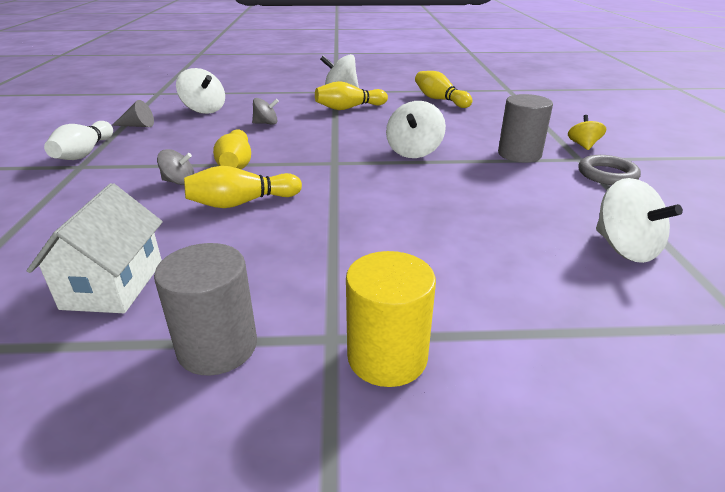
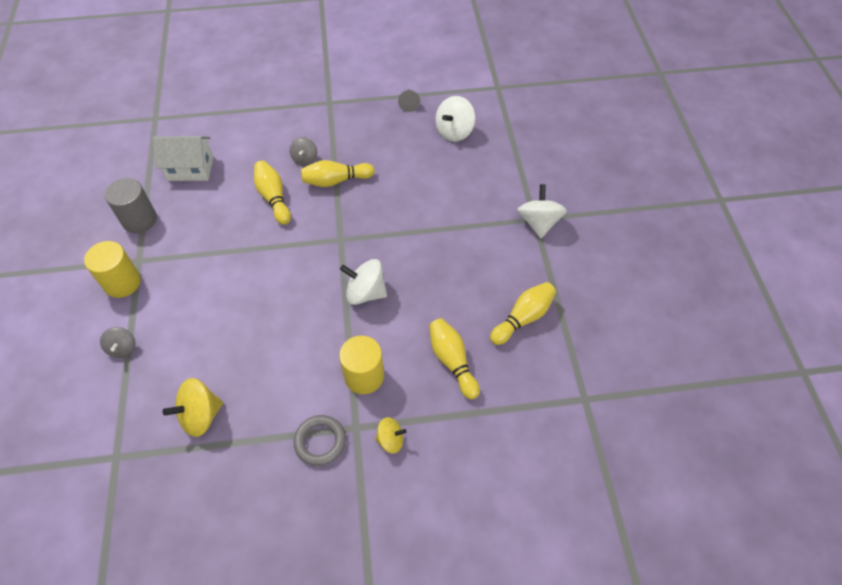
camera: 85 degrees right, 25 degrees up
(85, 153) = (351, 96): white bowling pin -> none
(266, 123) = (424, 181): grey spinning top -> grey spinning top (123, 348)
(349, 108) = (477, 236): yellow bowling pin -> yellow bowling pin (452, 361)
(519, 154) = (364, 376): grey cylinder -> yellow cylinder
(624, 248) = (200, 415): white spinning top -> yellow spinning top

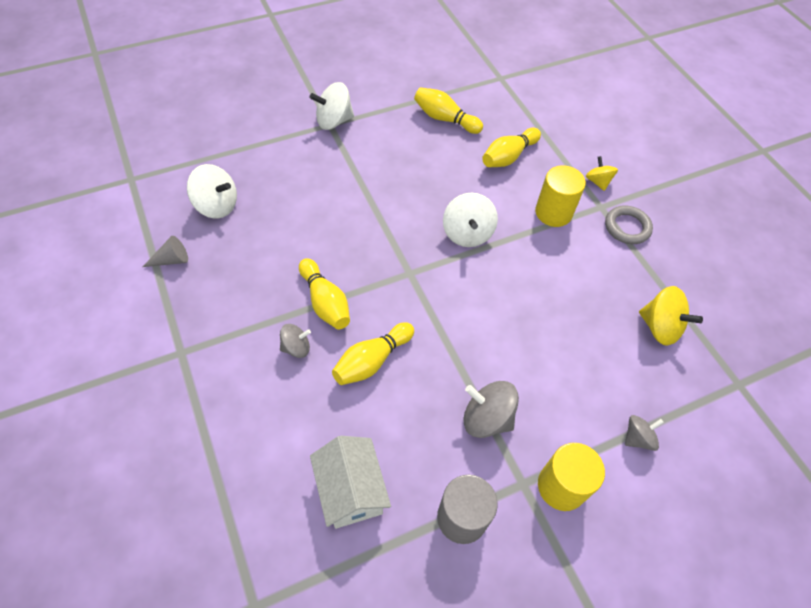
camera: 110 degrees left, 0 degrees up
(194, 253) = (486, 418): none -> grey spinning top

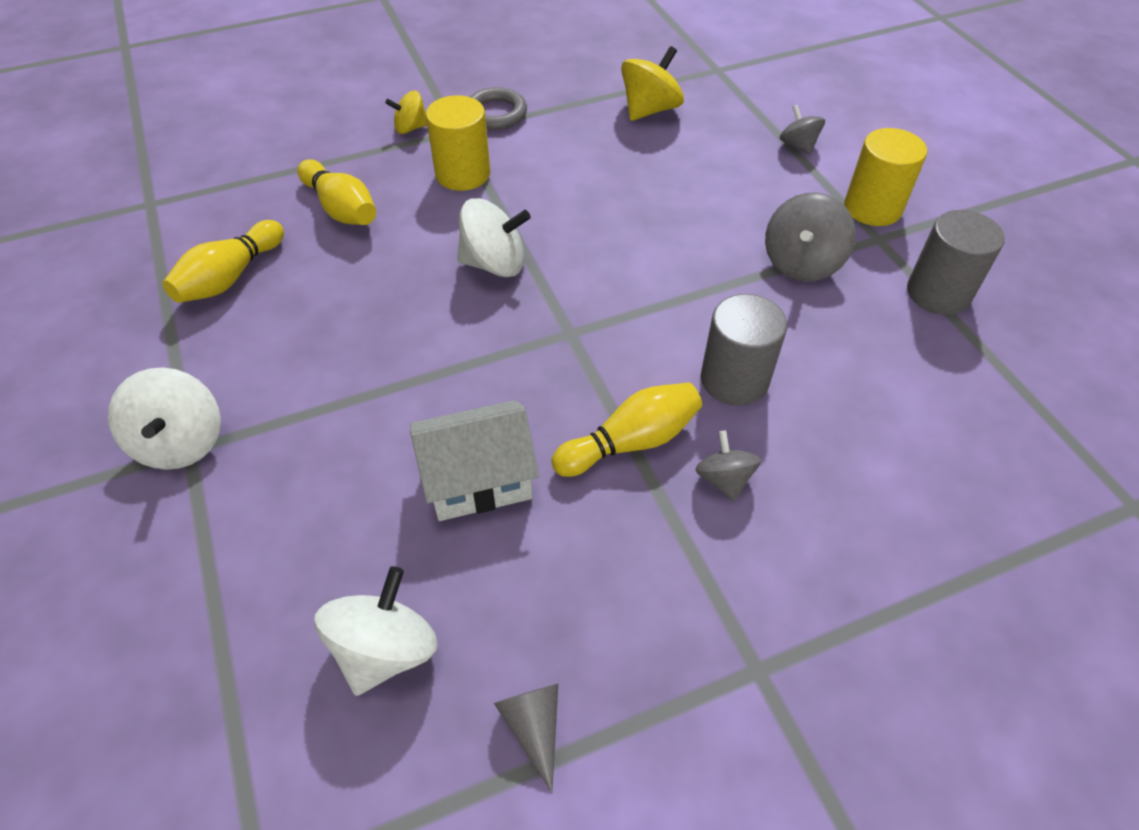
camera: 85 degrees left, 5 degrees down
(351, 490) = (940, 402): white house -> white house (478, 480)
(372, 361) = (734, 379): yellow bowling pin -> grey cylinder

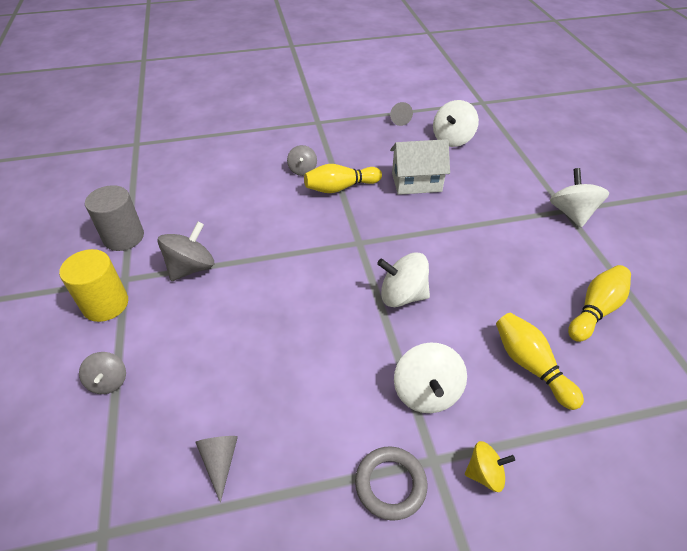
camera: 170 degrees left, 5 degrees down
(463, 174) = (426, 392): yellow cylinder -> white spinning top
(650, 110) = (220, 462): yellow spinning top -> grey cone
(734, 379) = (275, 207): grey cylinder -> none

